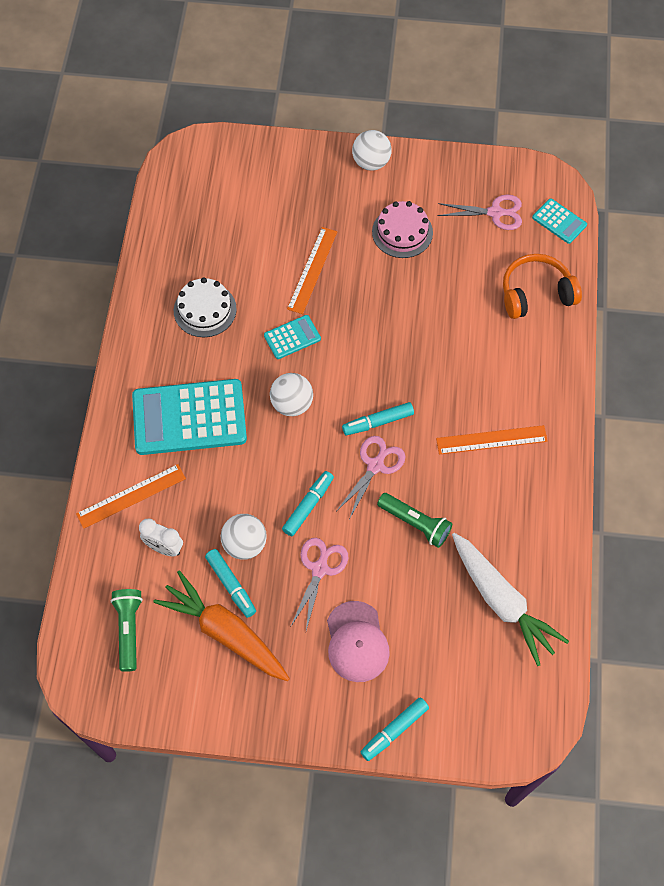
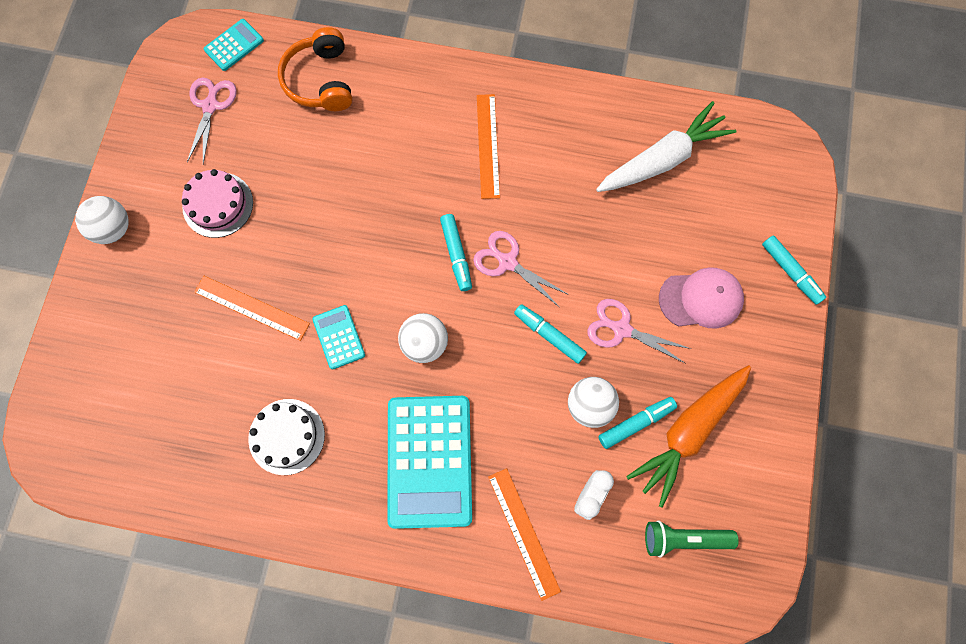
camera: 85 degrees left, 10 degrees up
(415, 523) = (576, 229): green flashlight -> none

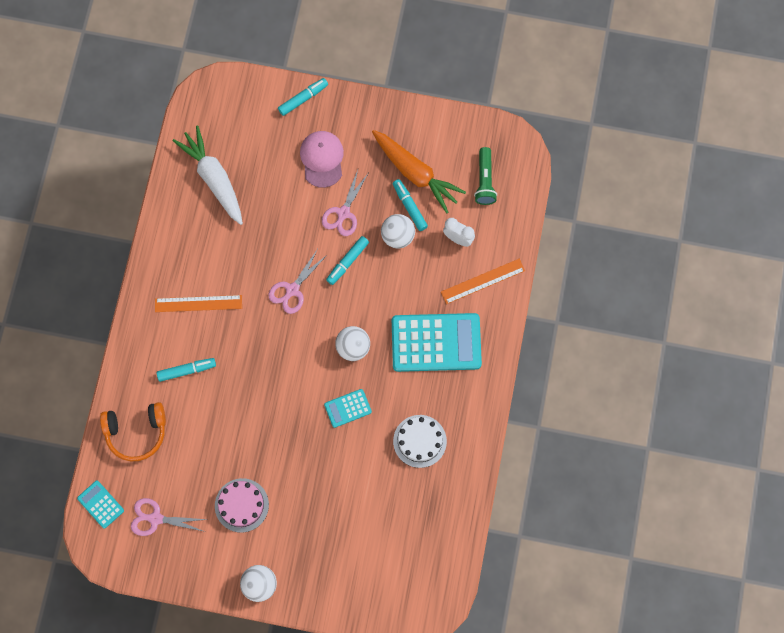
camera: 90 degrees left, 0 degrees up
(251, 308) = (325, 473): orange ruler -> none
(456, 255) = (286, 326): turquoise marker -> turquoise marker (187, 370)

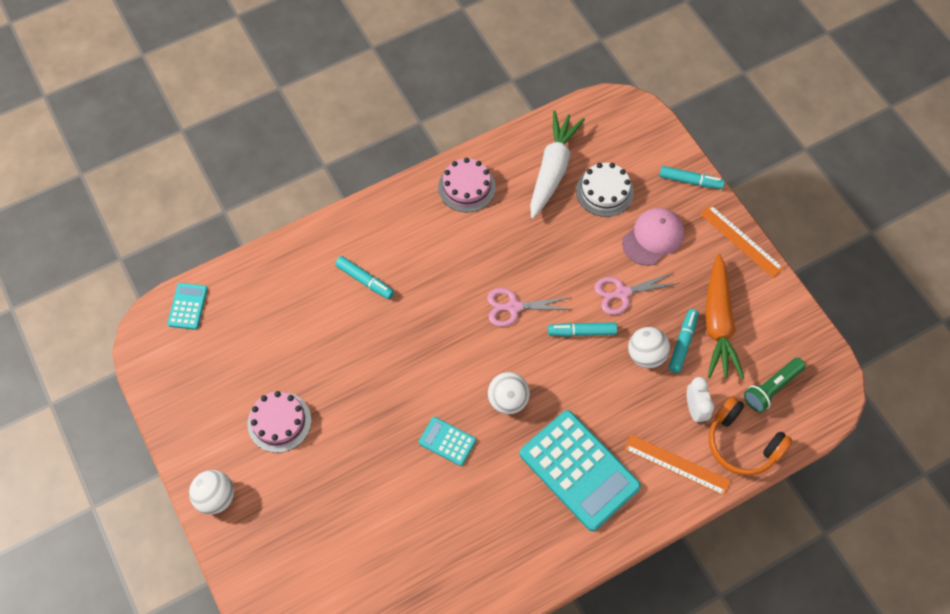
camera: 50 degrees right, 10 degrees down
(136, 432) = (275, 284): orange headphones -> orange headphones (742, 443)
(155, 518) = (209, 360): pink scissors -> none
(176, 246) = (466, 187): none -> pink cake
(198, 303) = (432, 243): orange ruler -> orange ruler (741, 240)
(419, 441) = (472, 532): white cake -> white cake (604, 191)

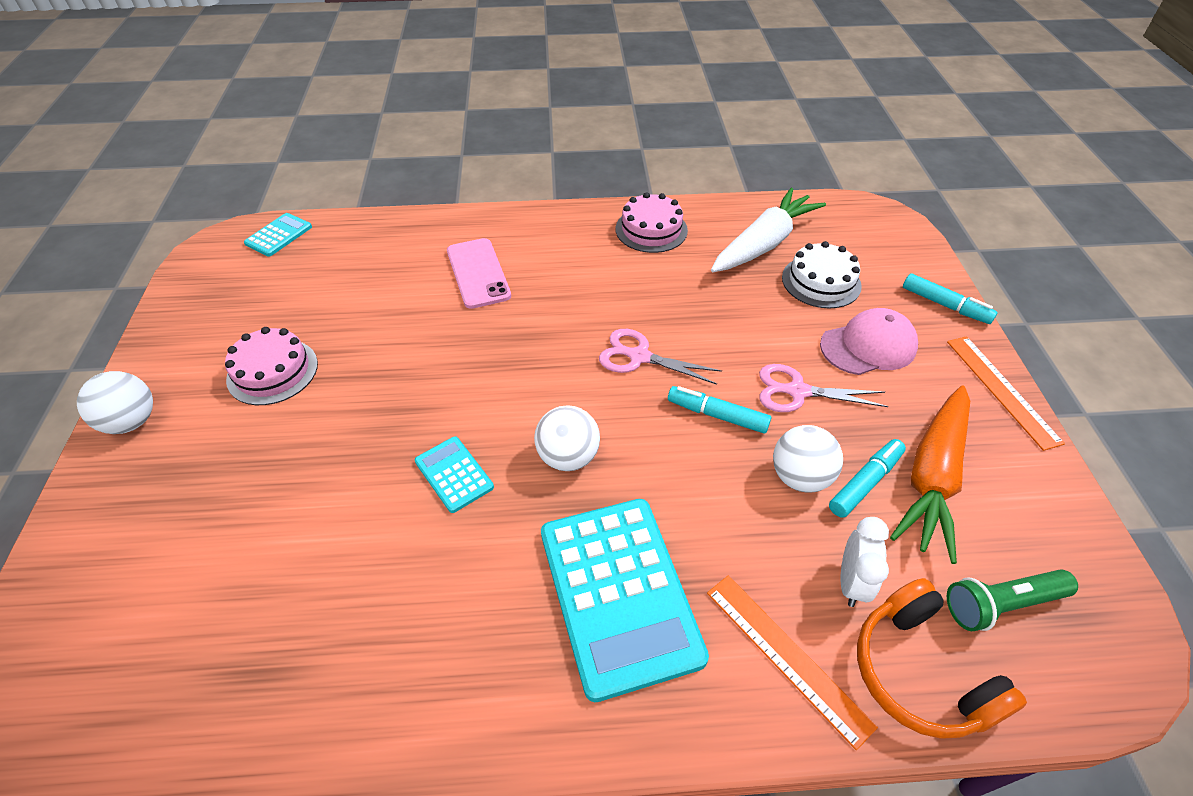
camera: 25 degrees right, 15 degrees down
(365, 280) = (478, 273): turquoise marker -> pink phone

